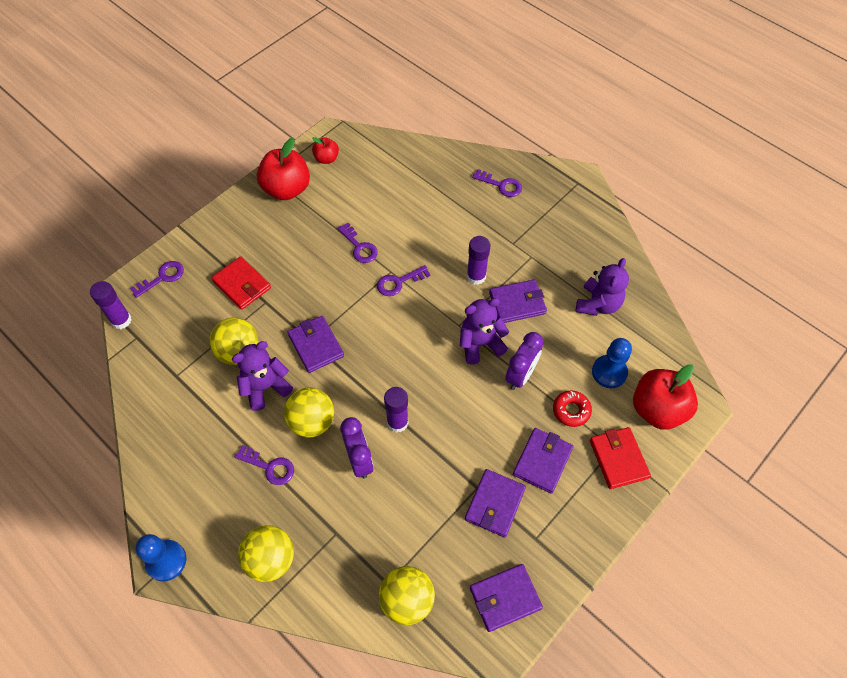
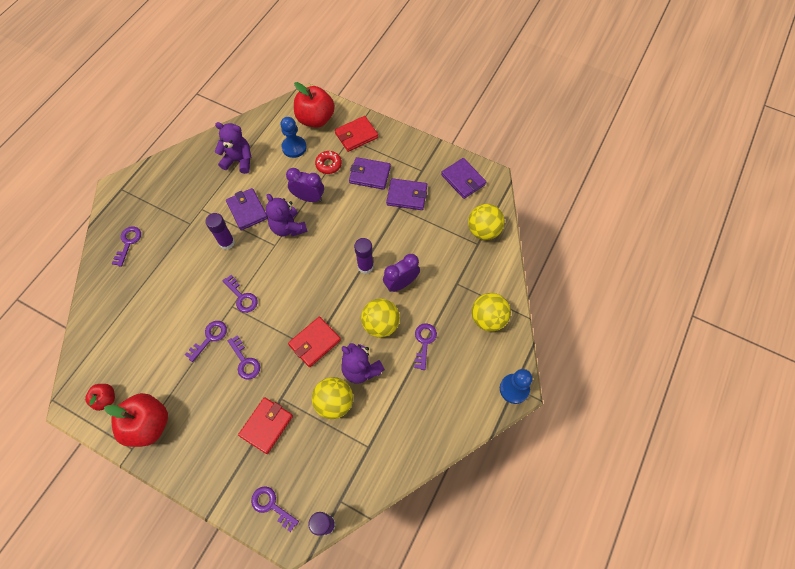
camera: 105 degrees left, 5 degrees up
(316, 345) = (315, 342): purple wallet -> red wallet
(320, 275) = (245, 361): none -> purple key

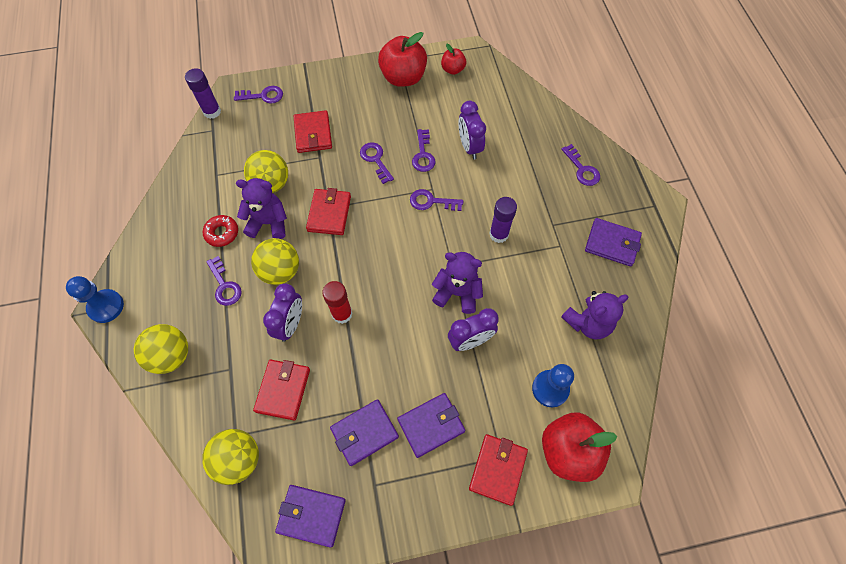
camera: 140 degrees right, 0 degrees up
(174, 318) = (469, 147): none -> purple clock
(245, 361) = (375, 160): purple key -> purple key turned 45 degrees clockwise
(247, 210) = (516, 278): purple wallet -> purple wallet (612, 243)
(328, 164) = (490, 399): red donut -> red donut (222, 233)
(365, 266) = (342, 314): purple glue stick -> red glue stick
(434, 248) = (283, 390): none -> red wallet

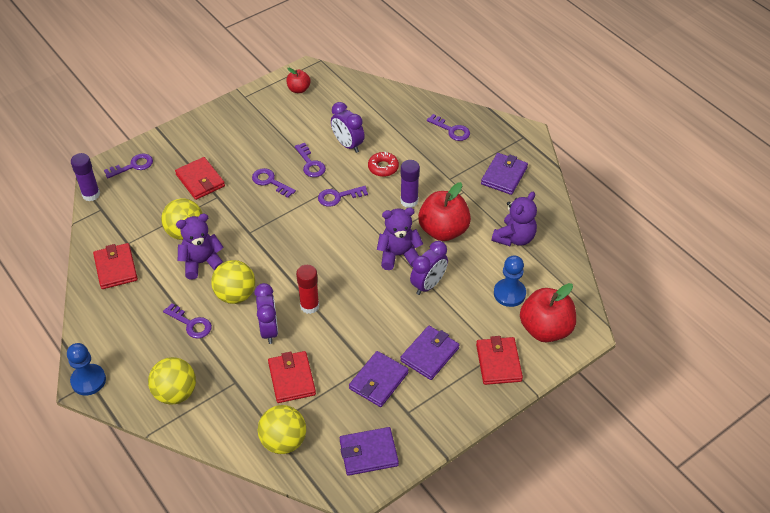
camera: 25 degrees left, 15 degrees down
(222, 233) = (163, 286): red donut -> red donut (383, 167)
(329, 213) = (253, 236): red wallet -> red wallet (116, 268)
(403, 77) = (257, 109): red apple -> red apple (443, 230)
(612, 243) = (504, 176): purple wallet -> purple wallet turned 60 degrees counterclockwise

